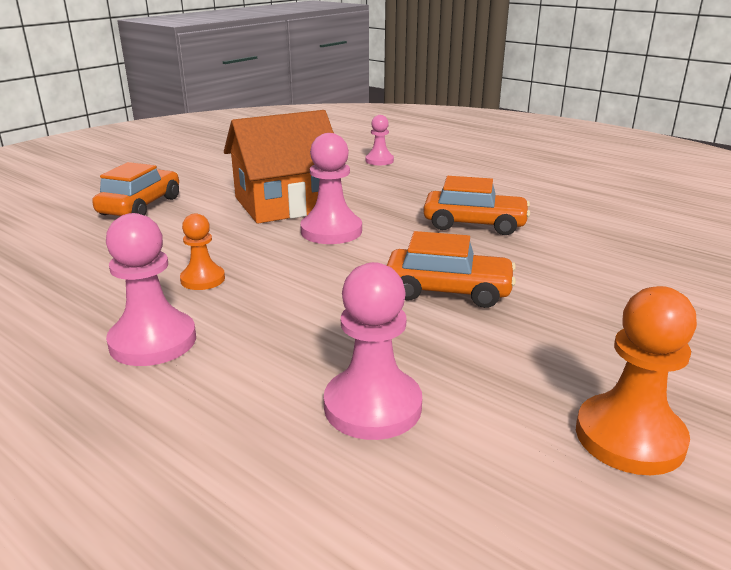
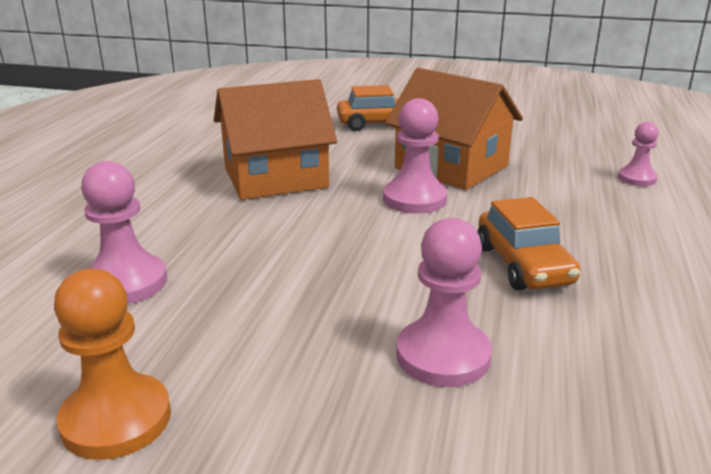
camera: 65 degrees right, 0 degrees up
(153, 341) = (178, 189): pink pawn -> pink pawn (443, 356)
(203, 279) = (276, 178): orange pawn -> orange house
(448, 291) = (339, 279): orange car -> none

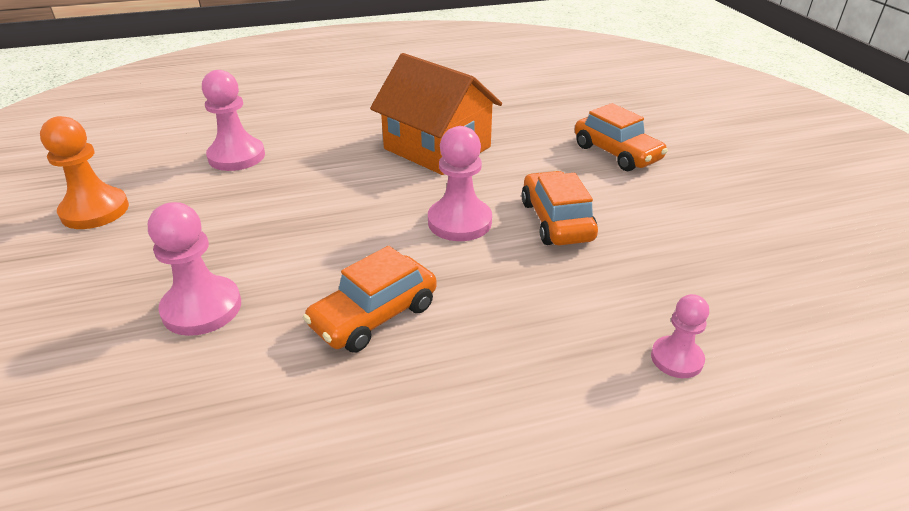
camera: 60 degrees right, 10 degrees up
(451, 167) = (556, 221): orange house -> orange car

